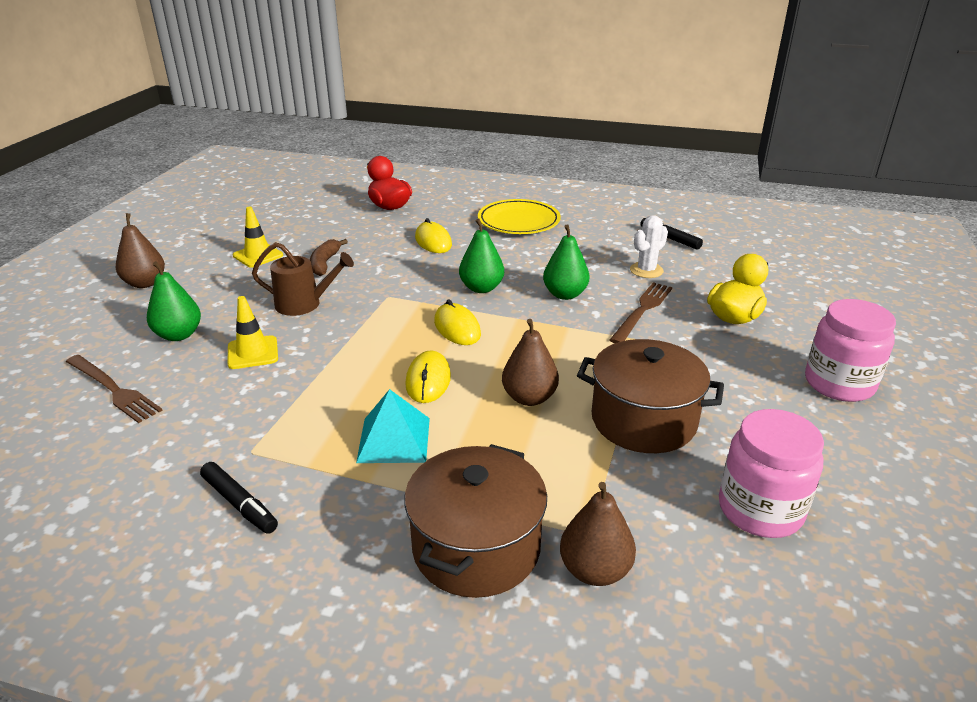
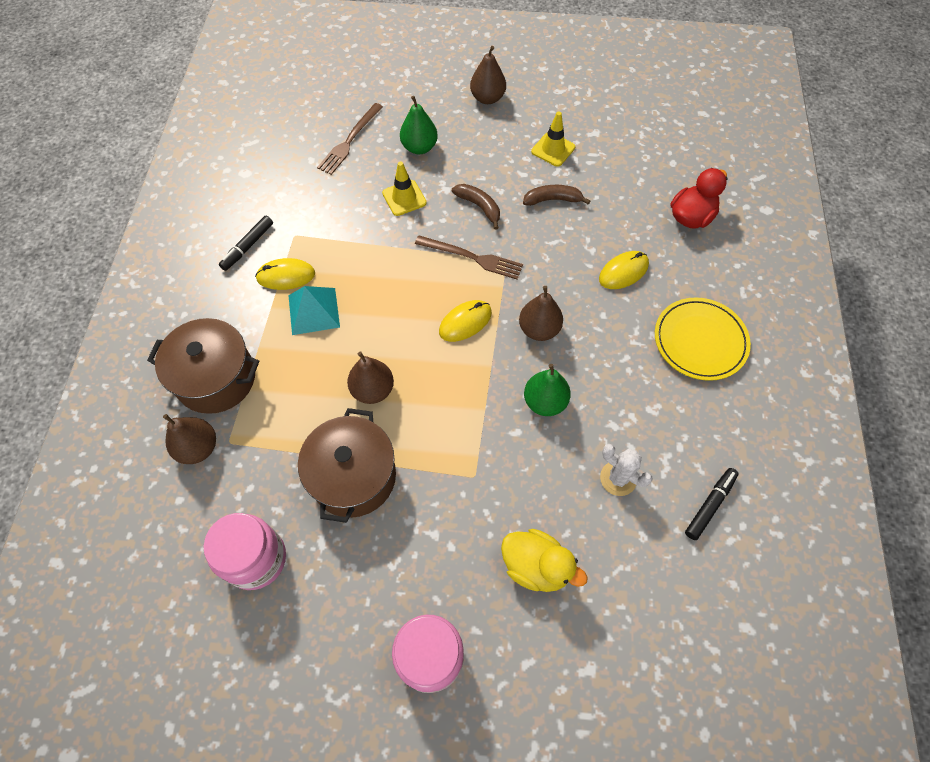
camera: 80 degrees right, 30 degrees up
(304, 304) = (479, 206): brown watering can -> brown banana
(428, 380) = (386, 317): yellow mouse -> yellow mouse (286, 276)
(481, 288) = (539, 329): green pear -> brown pear
(642, 311) = (529, 474): brown fork -> brown fork (472, 257)

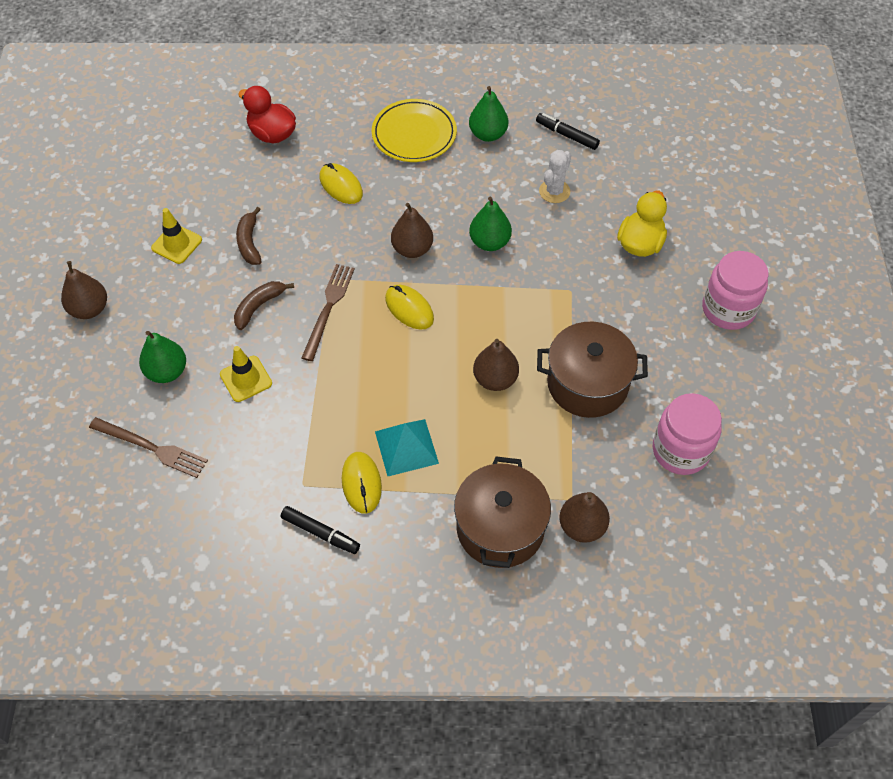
camera: 95 degrees left, 5 degrees down
(705, 415) = (488, 134): none -> green pear

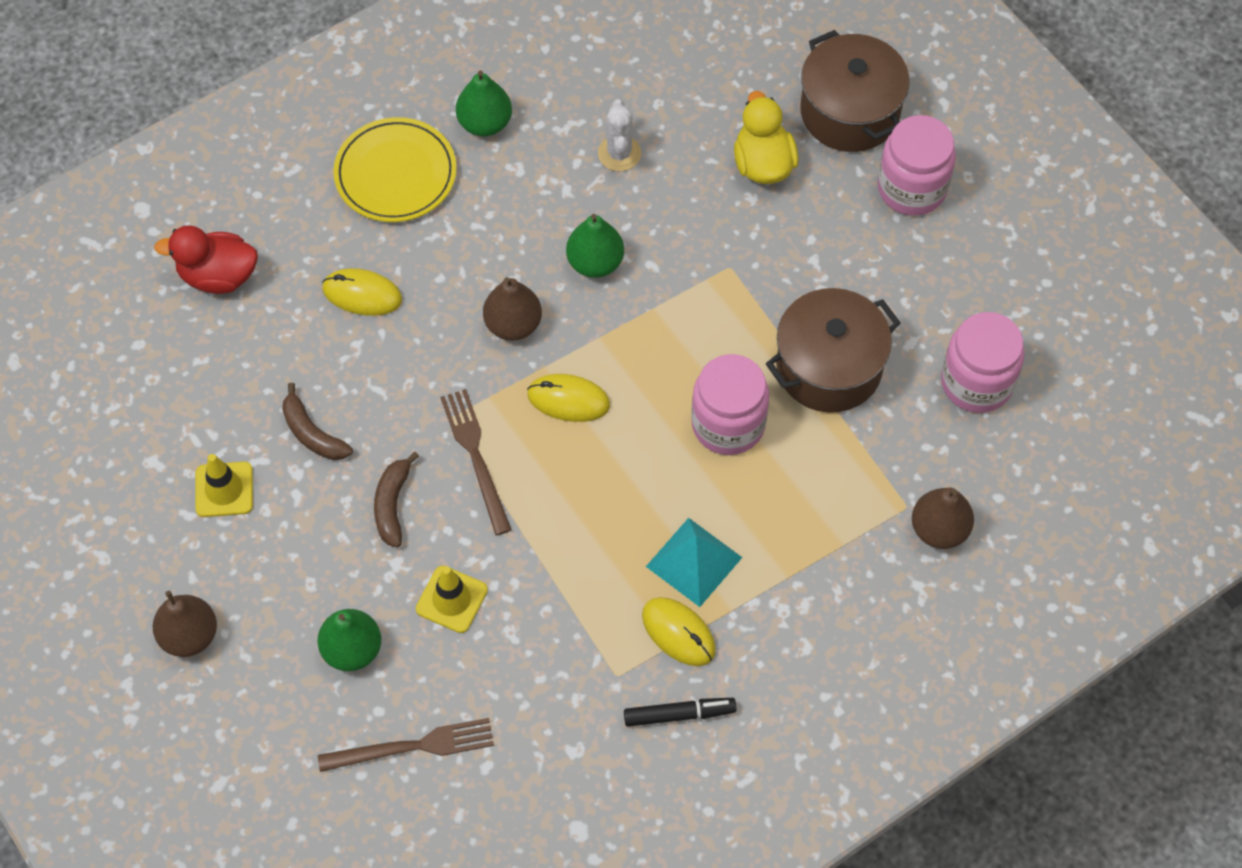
camera: 35 degrees left, 5 degrees up
(495, 379) = (728, 424): brown pear -> pink jar
(500, 528) = (859, 585): brown pot -> brown pot (850, 112)
(567, 135) = (578, 71): black marker -> none

